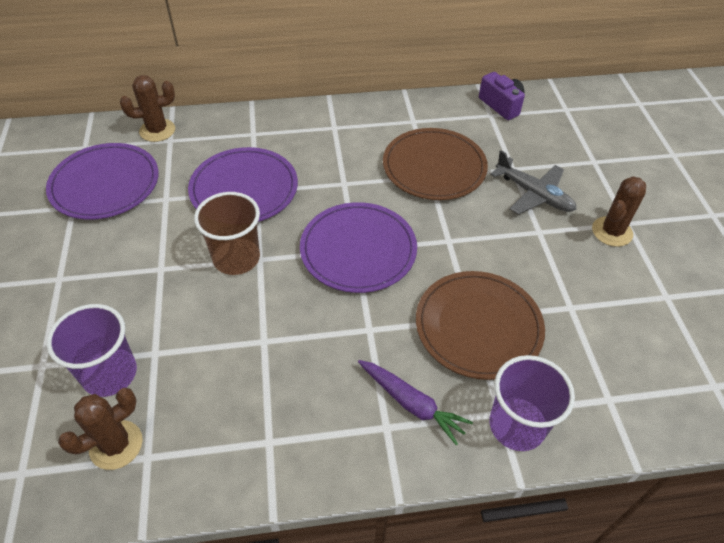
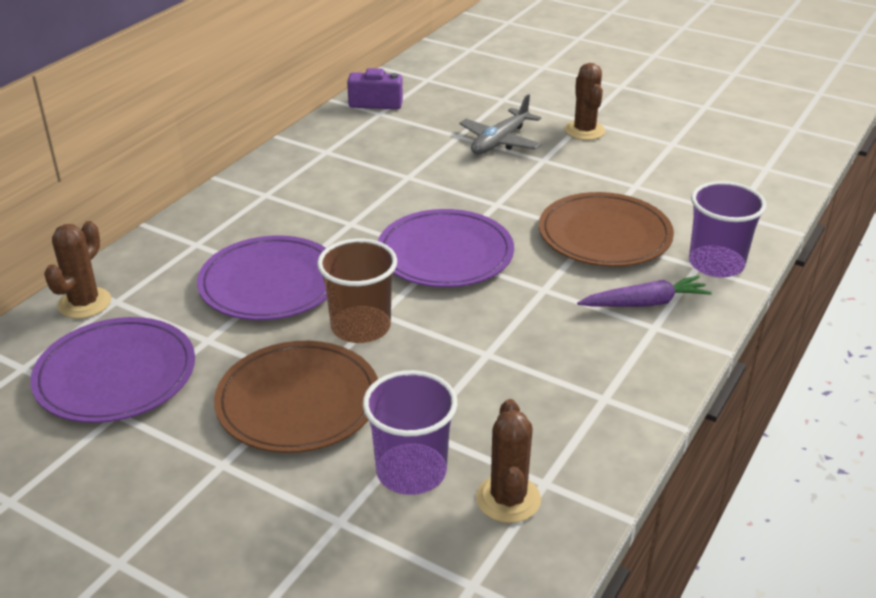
camera: 50 degrees left, 15 degrees down
(434, 167) = (401, 169): brown plate -> brown plate (298, 401)
(533, 194) = (500, 141): grey plane -> grey plane turned 135 degrees clockwise

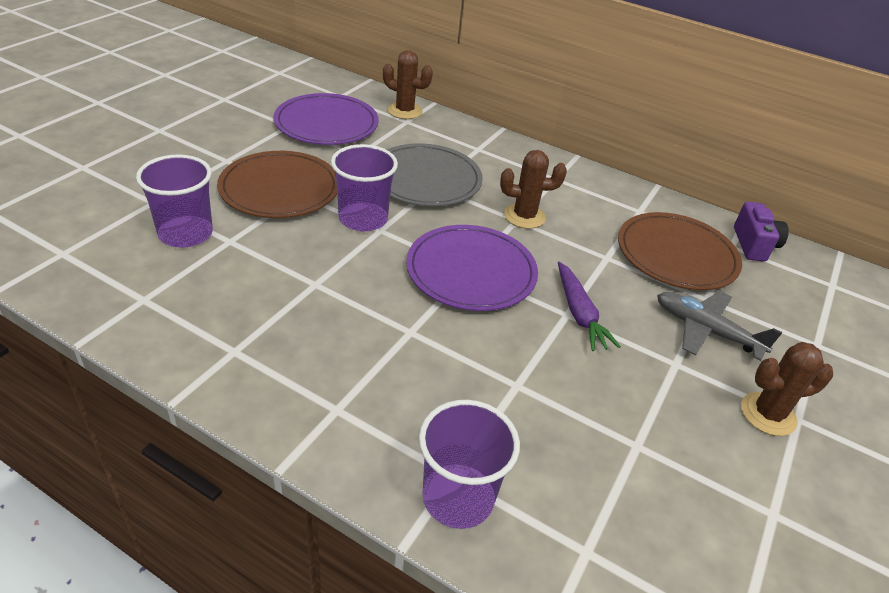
camera: 85 degrees right, 5 degrees up
(270, 283) = (425, 179): purple plate -> grey plate
(360, 327) = (363, 219): brown cup -> purple cup
(508, 499) = (135, 278): brown cactus -> brown cactus (524, 216)
(604, 235) = (516, 395): brown plate -> brown plate (676, 255)
(645, 303) = (379, 408): purple carrot -> purple carrot (579, 313)

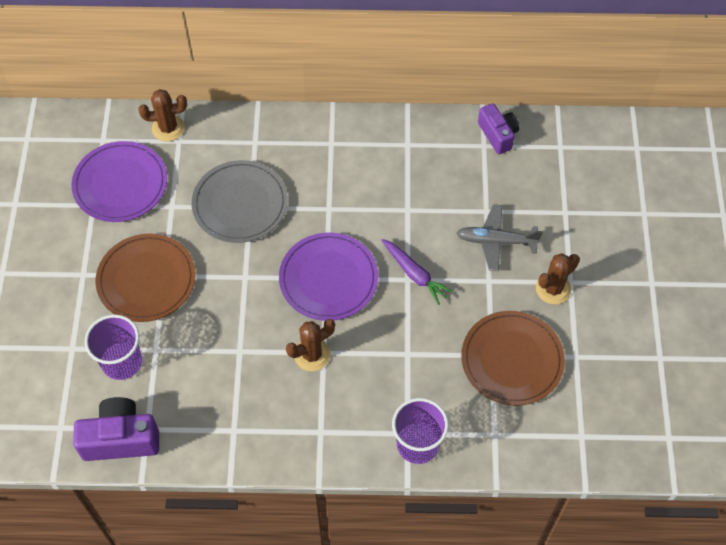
camera: 25 degrees left, 20 degrees up
(107, 293) = (121, 438): none -> purple camera
(363, 219) = (226, 273): purple cup -> none
(524, 216) = (332, 201): brown cactus -> brown cactus (312, 355)
(676, 255) = (451, 178): brown plate -> brown plate (512, 360)

